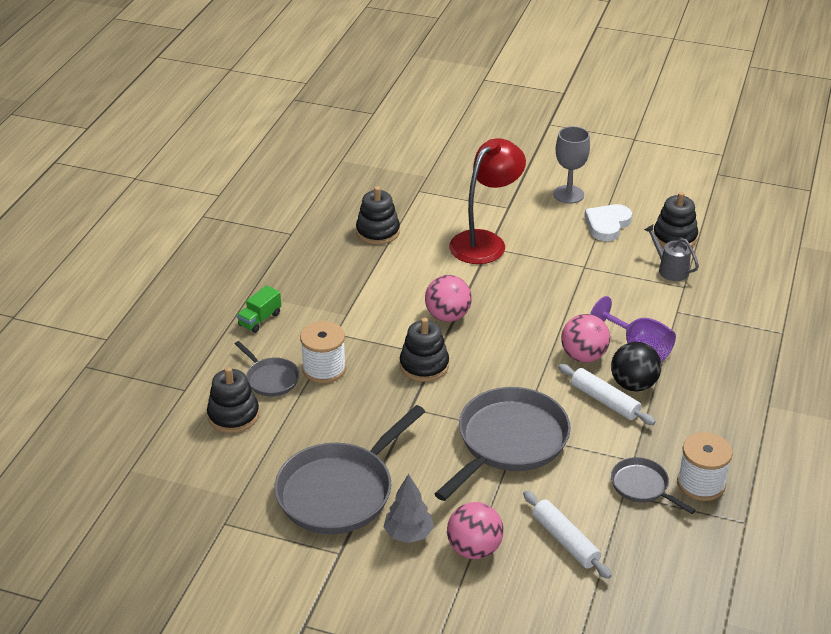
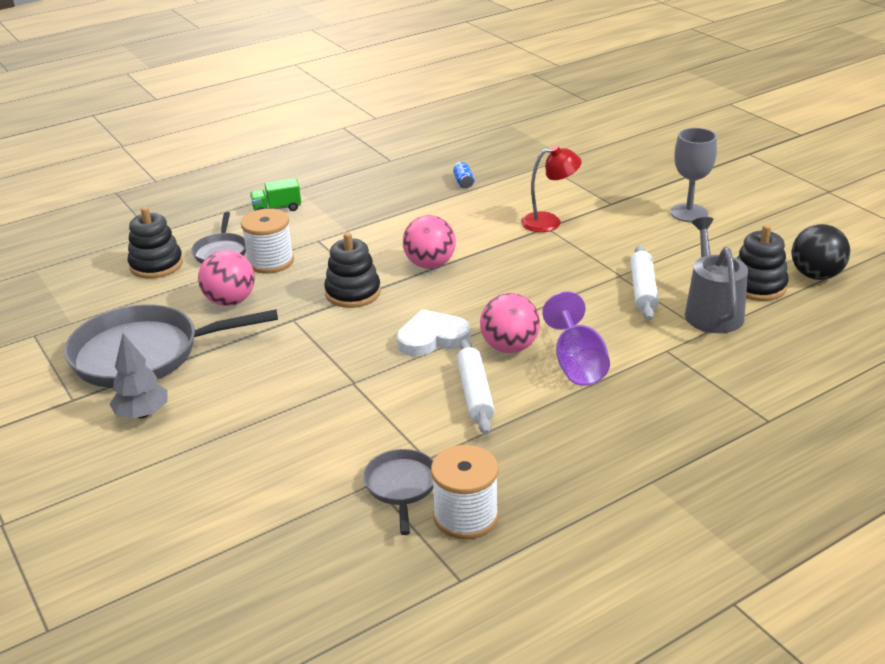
camera: 40 degrees right, 5 degrees down
(378, 232) = (463, 182): black stacking toy -> blue can
(474, 549) = (173, 455): pink ball -> pink ball (230, 301)
(485, 242) = (549, 222): red lamp -> red lamp, size x0.62
(509, 442) = (334, 385): grey pan -> none
(565, 540) = (258, 493): white rolling pin -> white rolling pin (643, 290)
(607, 225) = (695, 250): white heart -> white heart (432, 338)
(633, 384) = (525, 393): black ball -> black ball (816, 275)
(670, 269) = (712, 311): grey watering can -> grey watering can, size x1.51

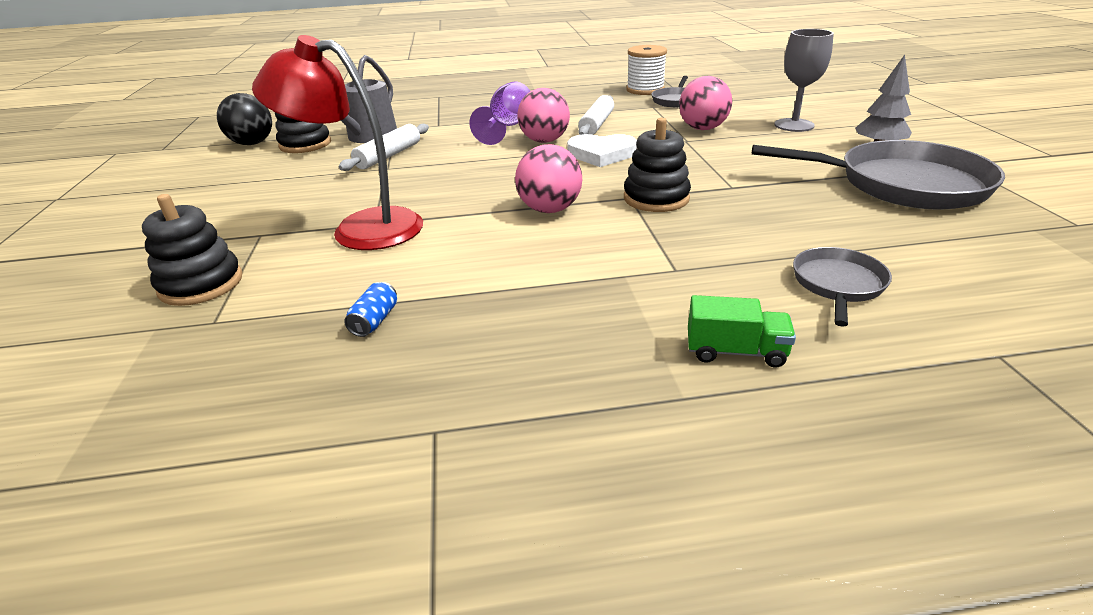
camera: 155 degrees left, 0 degrees up
(156, 265) = (948, 285): black stacking toy -> black stacking toy (201, 284)
(230, 301) = (809, 215): pink ball -> pink ball (702, 128)
(270, 261) = (754, 253): white spool -> none
(549, 222) = (361, 228): red lamp -> red lamp, size x1.62
(689, 213) = (216, 206): grey goblet -> grey goblet (794, 125)

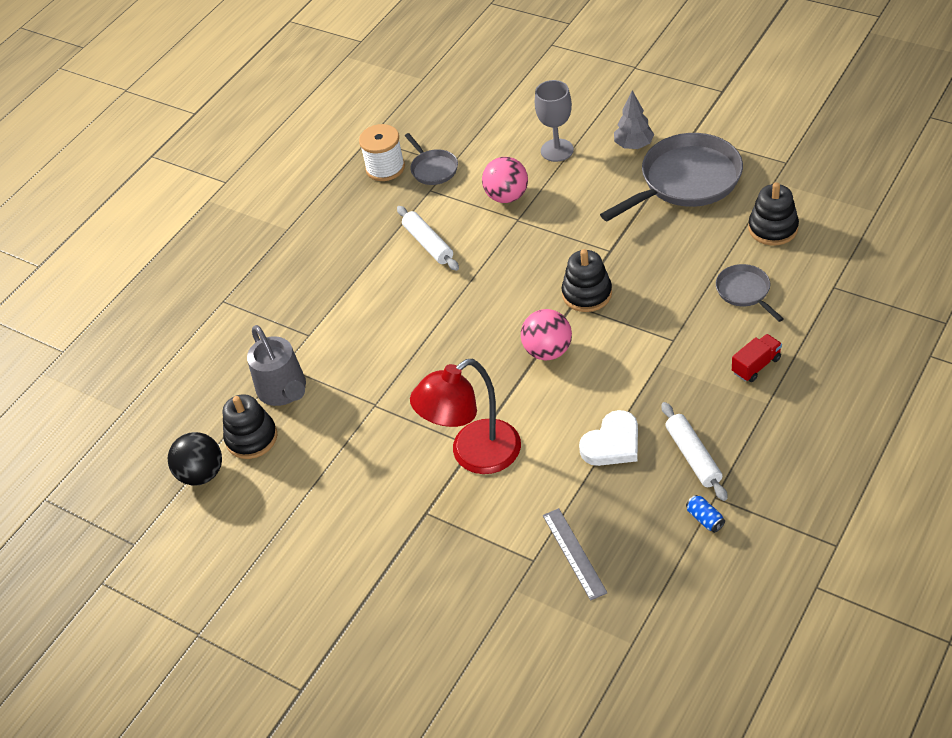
camera: 45 degrees left, 15 degrees up
(201, 284) = (475, 558): black stacking toy -> black stacking toy (773, 228)
(239, 347) = (574, 553): none -> grey ruler
(375, 321) = (602, 487): blue can -> blue can (705, 519)
(389, 156) = (348, 394): white rolling pin -> white rolling pin (693, 456)
(508, 127) = (369, 296): purple goblet -> none
(544, 141) = (427, 291): pink ball -> none
(601, 154) = (490, 276): white heart -> white heart (612, 443)
(735, 351) = (756, 365): green truck -> red truck

